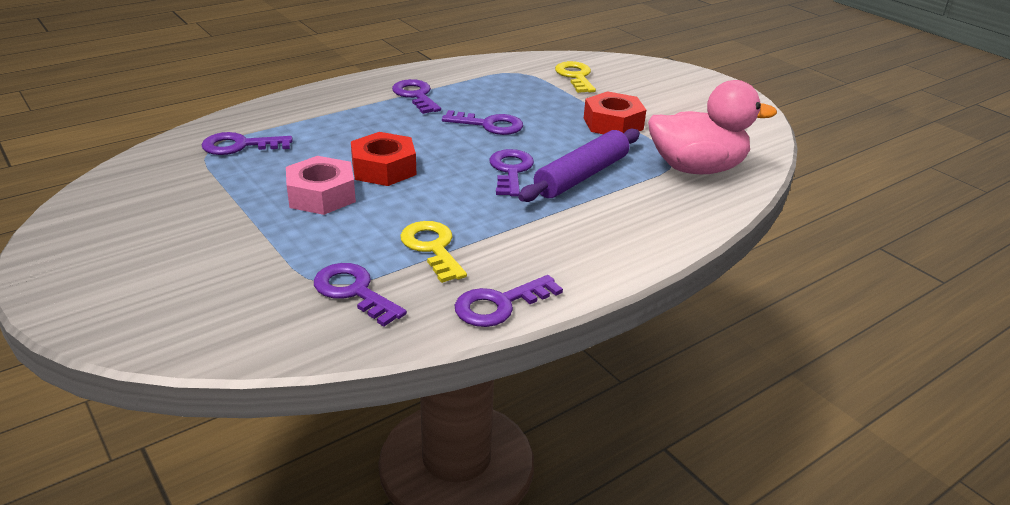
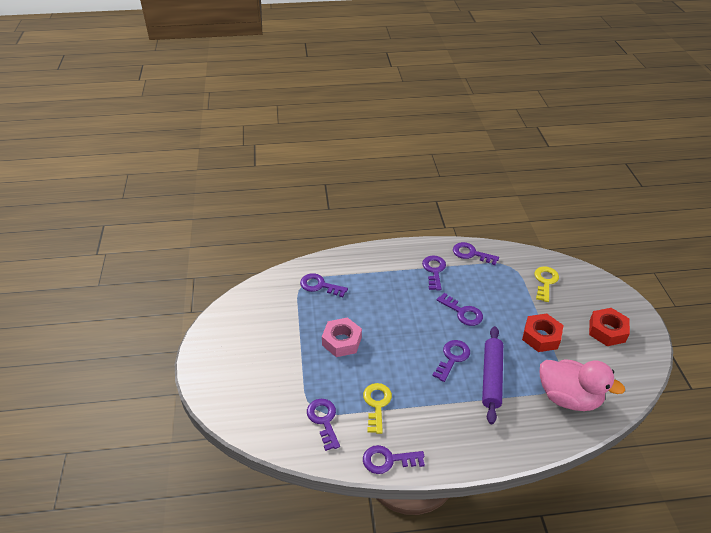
camera: 30 degrees right, 10 degrees up
(383, 168) = (383, 331): red nut -> red nut (607, 331)
(456, 71) = (471, 254): none -> purple key
(581, 176) = (491, 377): purple rolling pin -> purple rolling pin turned 60 degrees counterclockwise

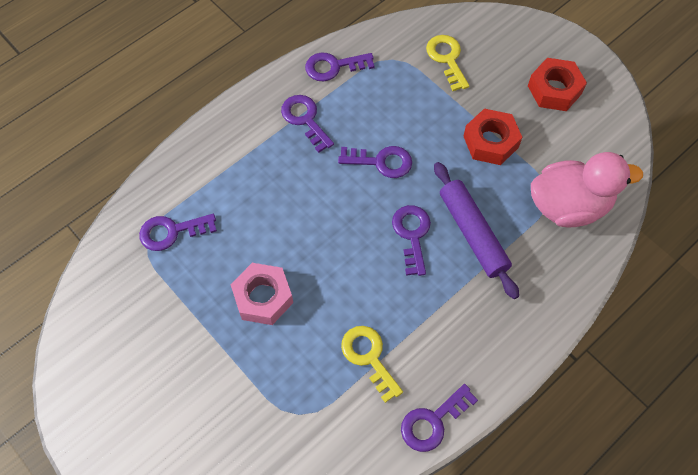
camera: 35 degrees left, 20 degrees up
(324, 420) = (322, 422): purple key -> none

